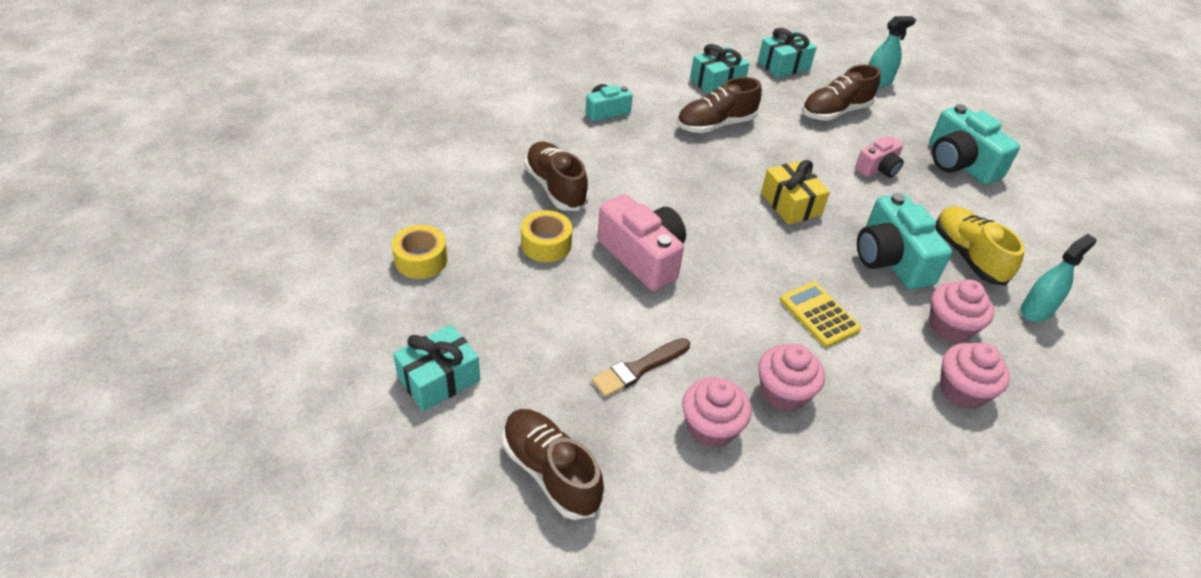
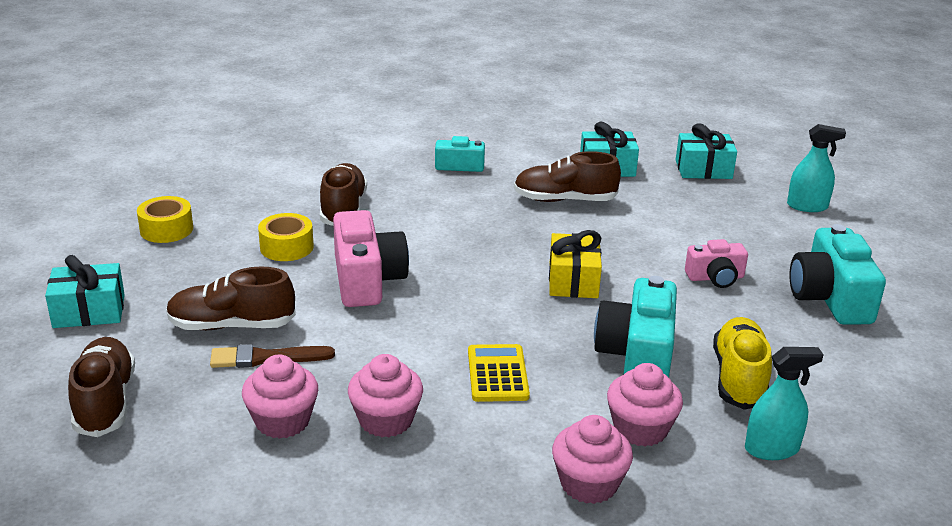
camera: 30 degrees right, 15 degrees down
(835, 112) = (720, 220): brown shoe -> brown shoe (231, 325)

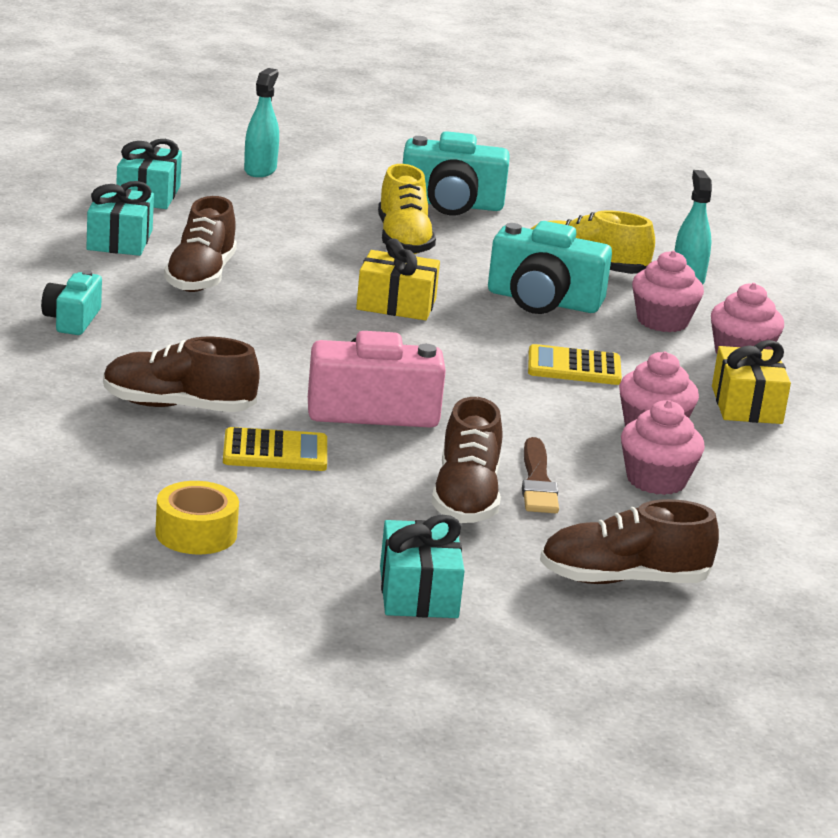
camera: 85 degrees left, 5 degrees down
(286, 247) = (275, 452): yellow tape -> yellow calculator
(464, 483) = (746, 405): none -> yellow gift
(715, 278) = (403, 241): pink camera -> yellow shoe

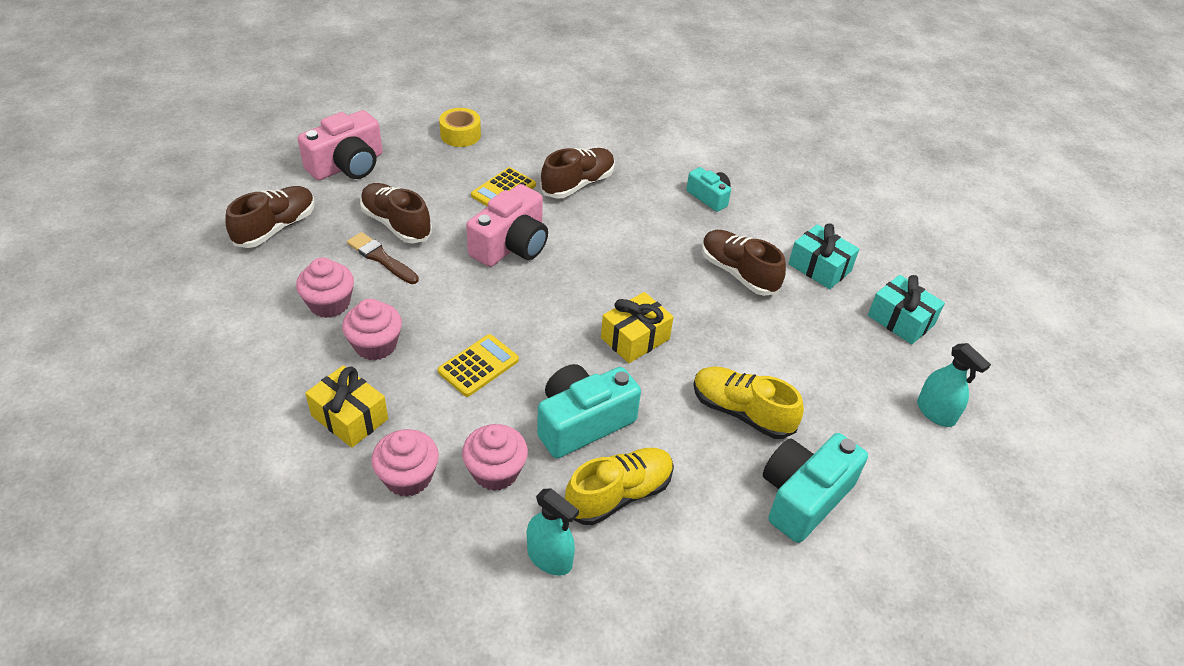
camera: 130 degrees right, 20 degrees up
(418, 592) = (347, 165): turquoise gift -> pink camera

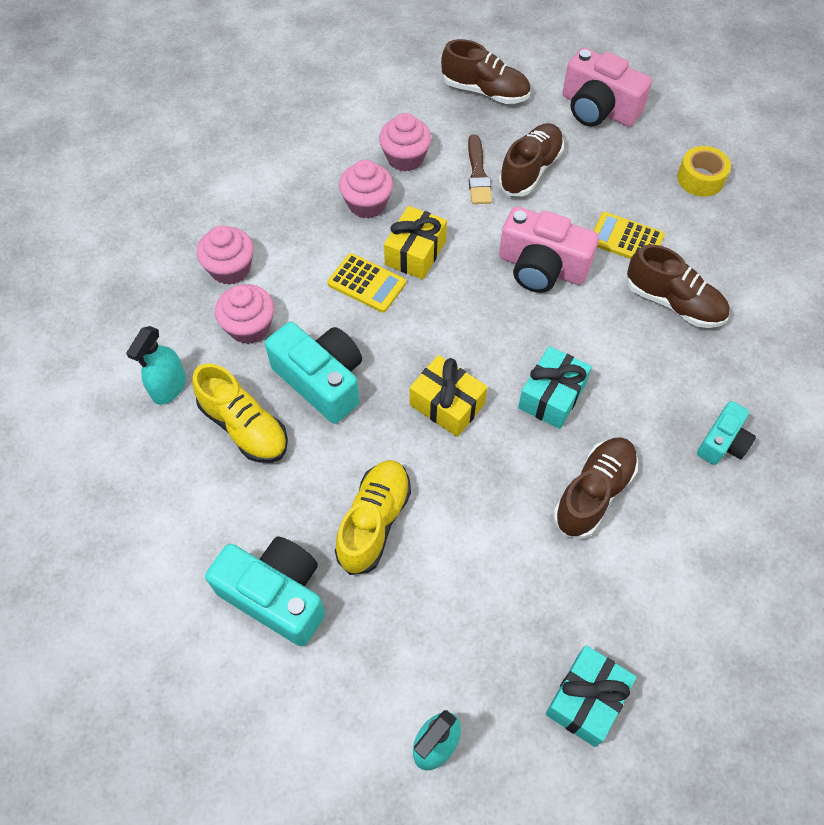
camera: 80 degrees right, 15 degrees up
(350, 417) = (282, 212): yellow gift -> yellow gift (415, 253)
(381, 258) = (478, 174): brown brush -> brown brush turned 150 degrees clockwise
(819, 267) = (646, 589): turquoise gift -> turquoise gift (552, 396)

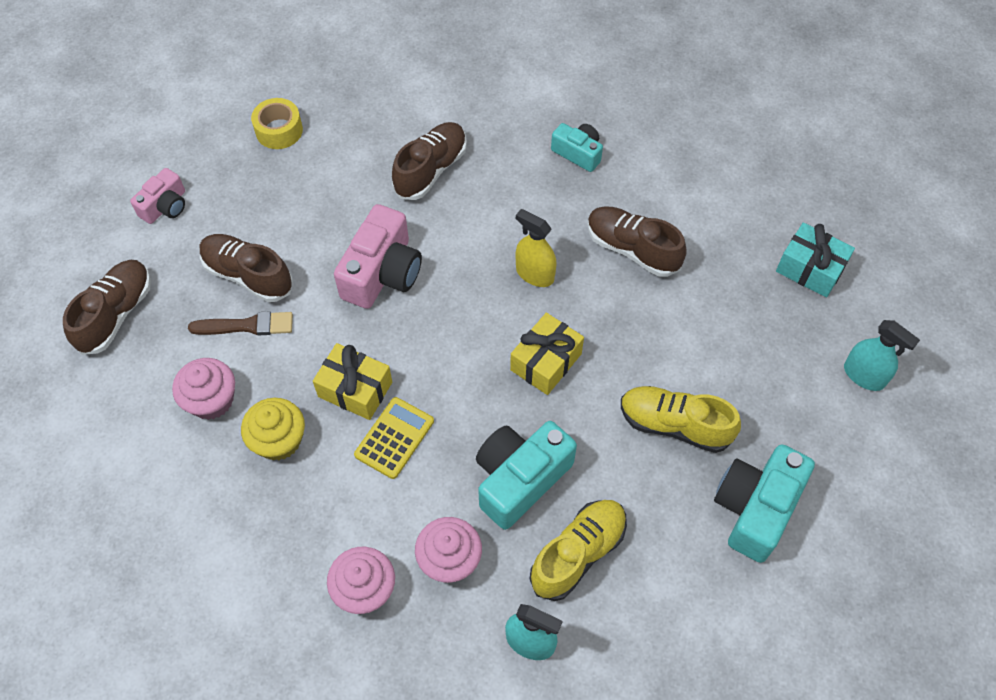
camera: 90 degrees left, 0 degrees up
(367, 204) = (279, 440): pink cupcake -> yellow cupcake
(552, 396) = (535, 274): turquoise gift -> yellow spray bottle
(598, 109) = (165, 206): pink camera -> pink camera, size x0.58
(626, 239) = (351, 199): yellow calculator -> none

